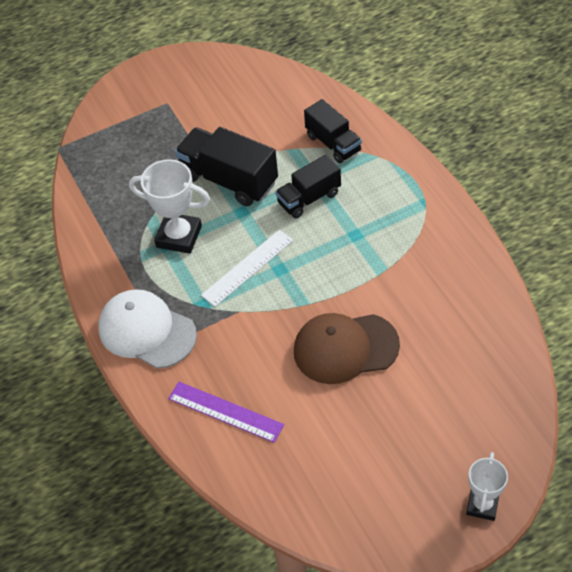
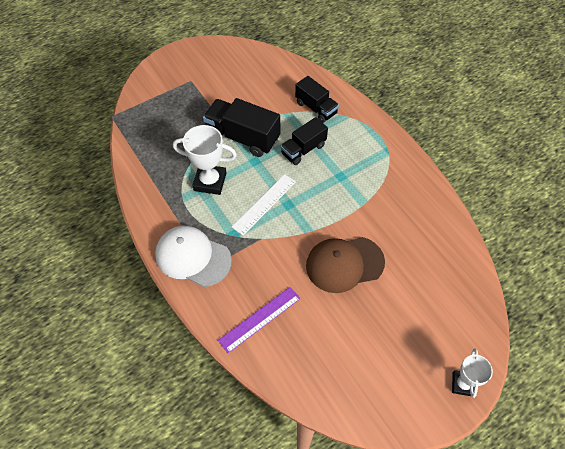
camera: 10 degrees left, 5 degrees up
(225, 412) = (260, 319): purple ruler -> purple ruler turned 60 degrees counterclockwise

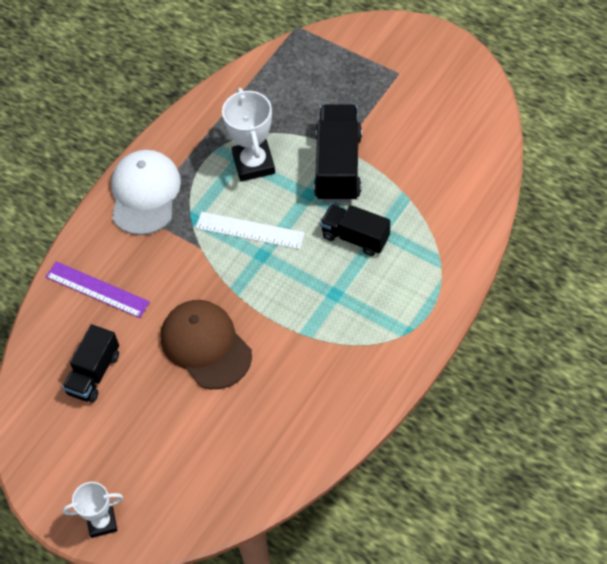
camera: 70 degrees right, 0 degrees up
(316, 108) = (433, 224): black truck -> black truck (94, 373)

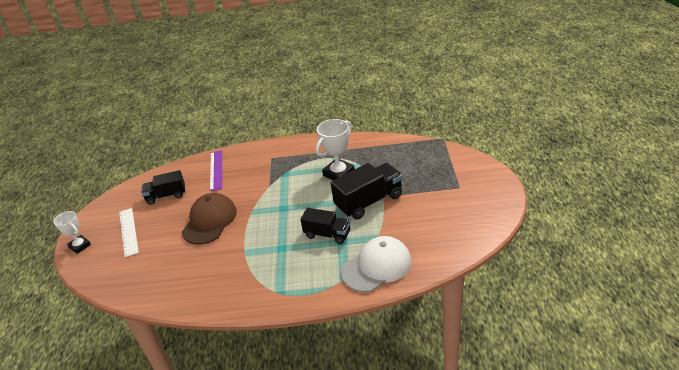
camera: 55 degrees right, 20 degrees down
(145, 194) = (285, 152): white cap -> white cap (376, 266)
(250, 231) = (295, 195): white ruler -> white ruler (128, 231)
(355, 237) = (327, 234): black truck -> black truck turned 120 degrees clockwise

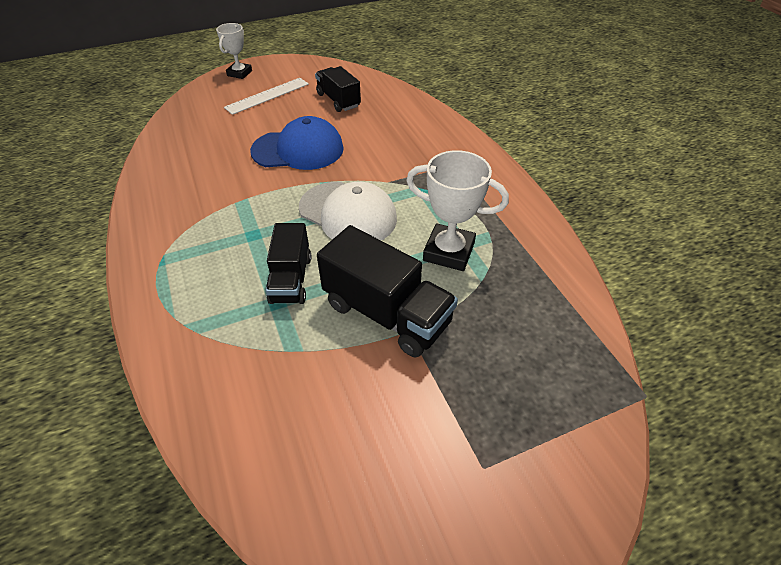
camera: 65 degrees right, 10 degrees up
(209, 221) = (298, 150): brown cap -> blue cap
(216, 170) = (404, 122): purple ruler -> none
(376, 266) = (220, 368): white cap -> white cap (348, 213)

